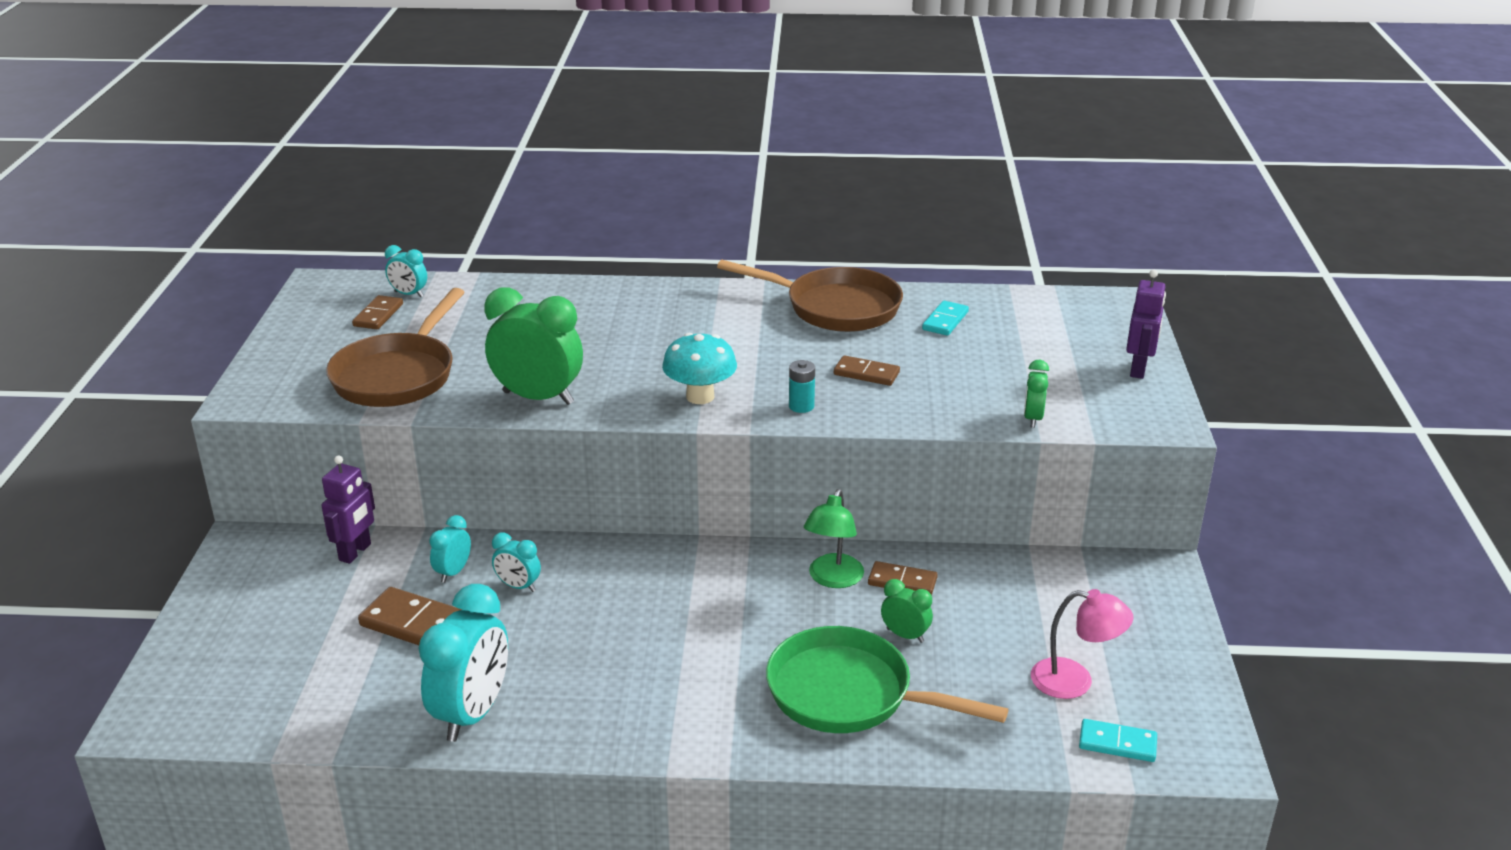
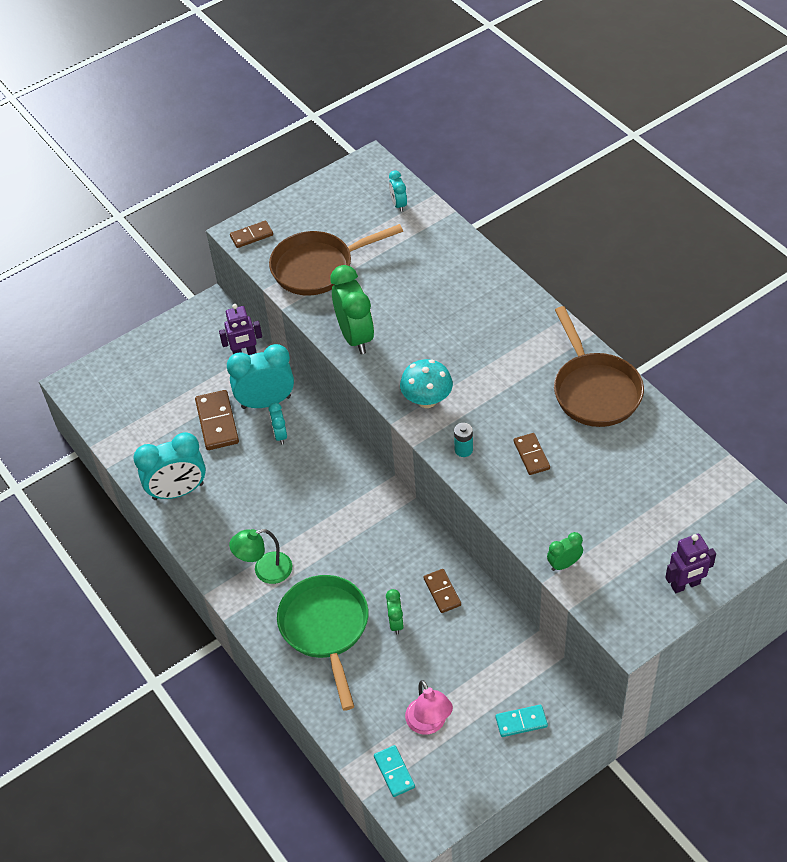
camera: 55 degrees right, 20 degrees up
(378, 315) = (365, 211): brown domino -> brown domino (251, 236)
(453, 572) = (266, 402): turquoise clock -> turquoise clock, size x2.02
(833, 579) = (413, 559): green lamp -> green lamp (265, 570)
(945, 321) = (639, 452): turquoise domino -> turquoise domino (521, 722)

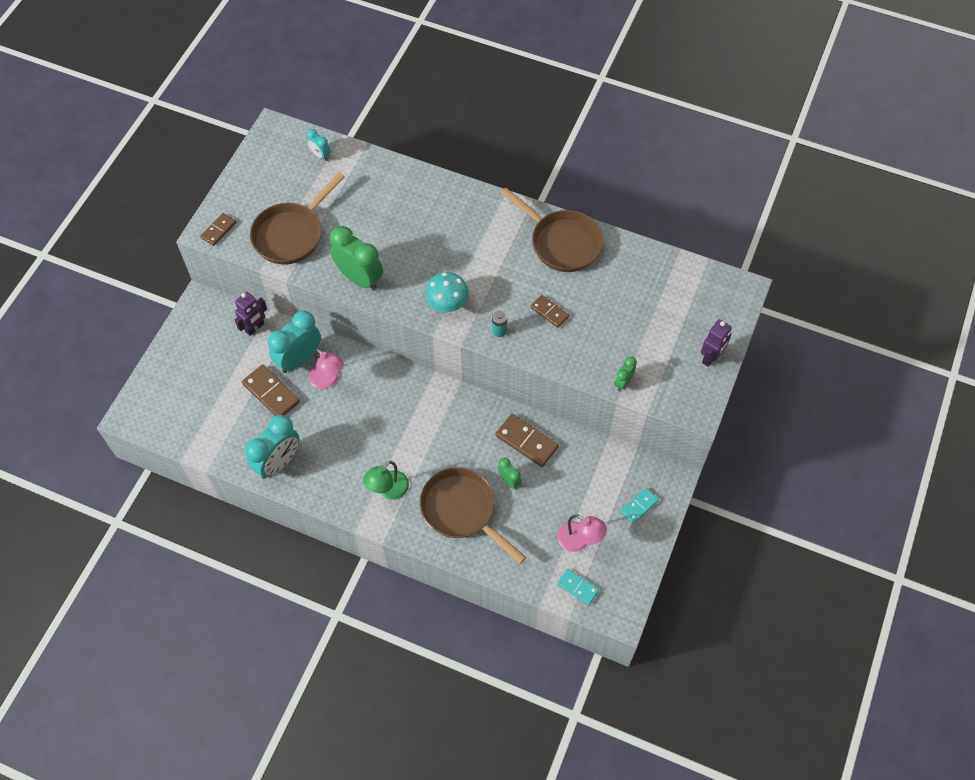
camera: 35 degrees left, 10 degrees up
(280, 435) = (328, 380): turquoise clock -> pink lamp
(325, 628) = (462, 511): green pan -> brown pan
(442, 592) = (526, 441): brown domino -> brown domino, size x1.62

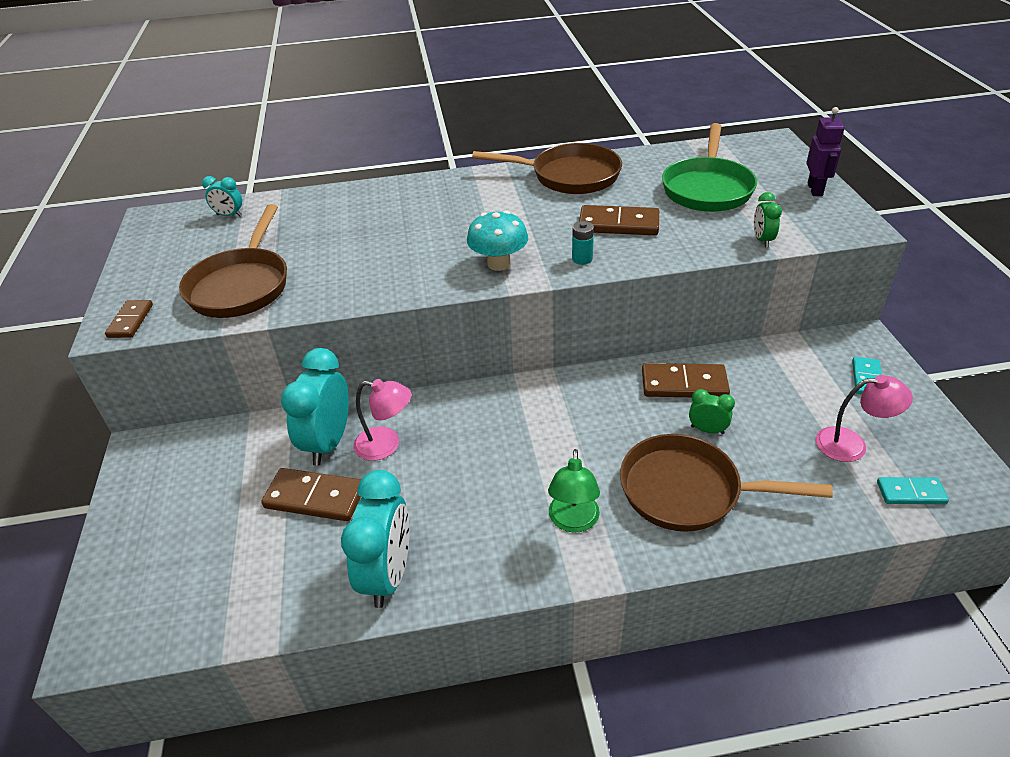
camera: 30 degrees left, 20 degrees down
(255, 328) = (240, 439): purple robot -> none
(359, 278) = (367, 286): green clock -> none
(549, 312) = (618, 224): brown domino -> brown domino, size x1.62
(640, 312) = (707, 188): none -> green pan

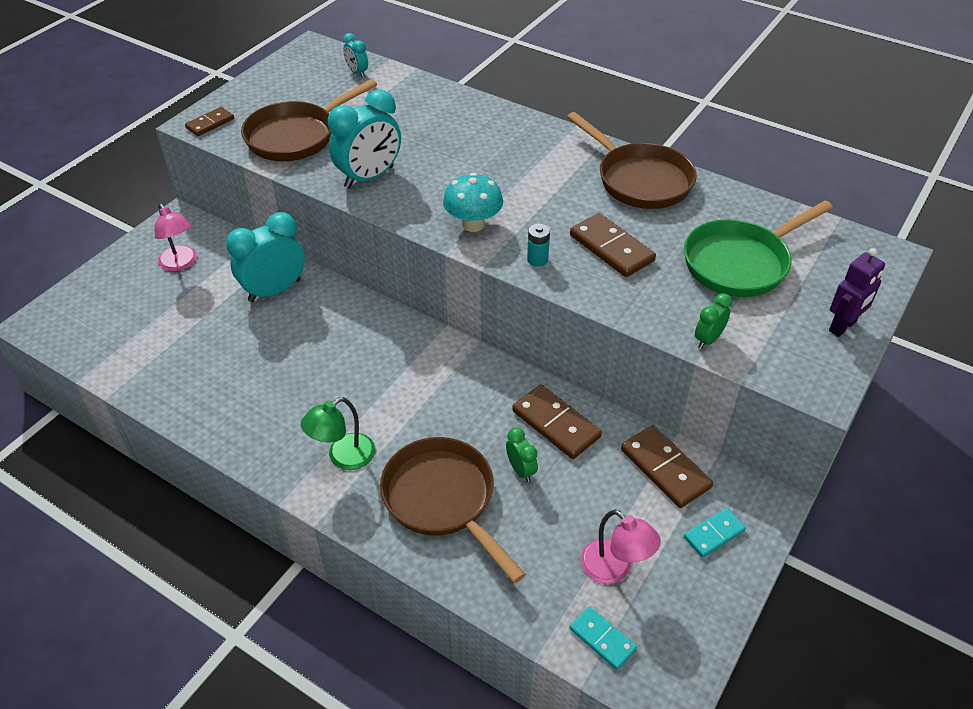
camera: 40 degrees right, 5 degrees up
(315, 498) = (225, 322): brown domino -> brown domino (665, 469)
(386, 445) = (303, 317): pink lamp -> pink lamp (181, 264)
(388, 575) = (204, 401): turquoise clock -> turquoise clock (369, 177)

